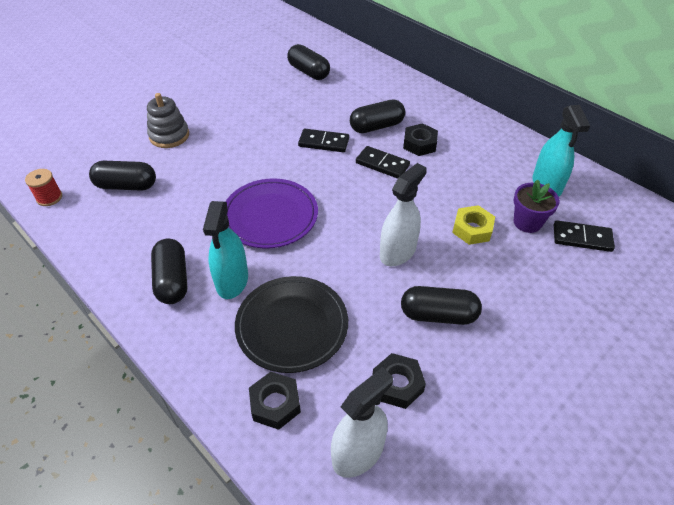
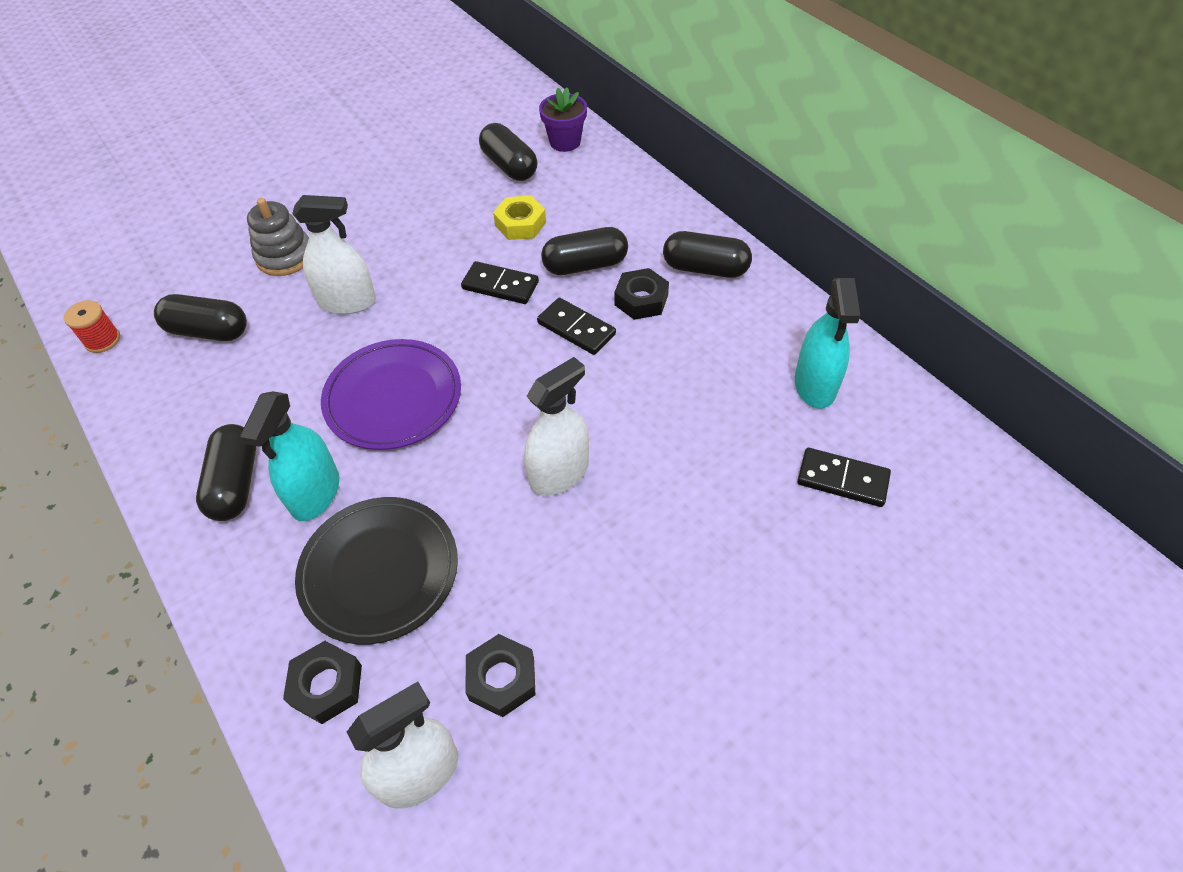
camera: 10 degrees right, 5 degrees up
(221, 160) = (347, 302): none -> white spray bottle
(438, 315) = (590, 579): black capsule -> black capsule (705, 269)
(472, 229) = (679, 448): yellow nut -> yellow nut (520, 224)
(527, 222) = (766, 445): purple flower pot -> purple flower pot (565, 142)

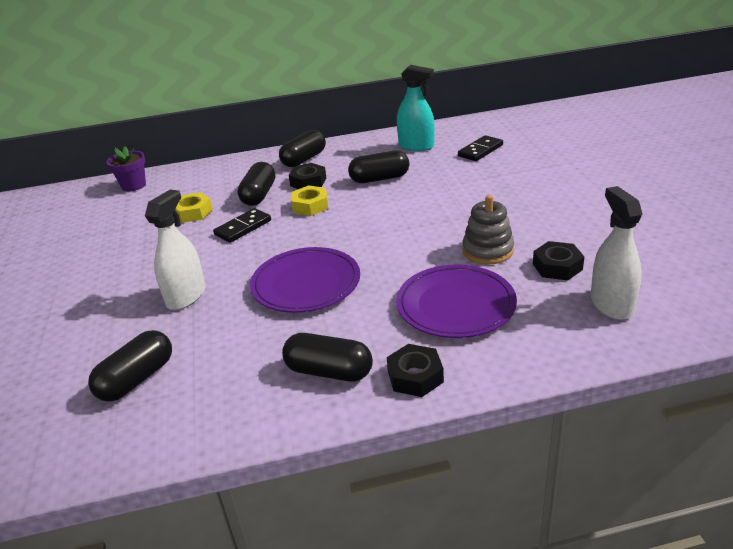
camera: 65 degrees left, 20 degrees down
(102, 340) = (69, 459): red spool -> none
(285, 256) = (94, 326): grey stacking toy -> grey stacking toy (487, 250)
(315, 493) = (368, 329): turquoise spray bottle -> none
(327, 686) = (536, 337): black nut -> black nut (415, 376)
(379, 572) = (456, 305): black plate -> purple plate
(509, 166) = (128, 209): black capsule -> black capsule (379, 179)
(559, 473) = (421, 227): white spray bottle -> none
(576, 328) = (310, 206): black domino -> yellow nut

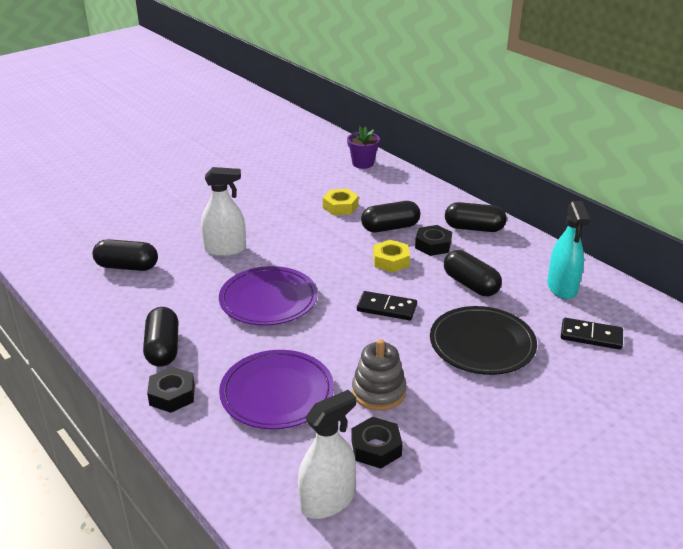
camera: 60 degrees right, 0 degrees up
(243, 228) = (333, 239): black domino -> black domino (386, 308)
(459, 192) = (482, 344): none -> black plate

